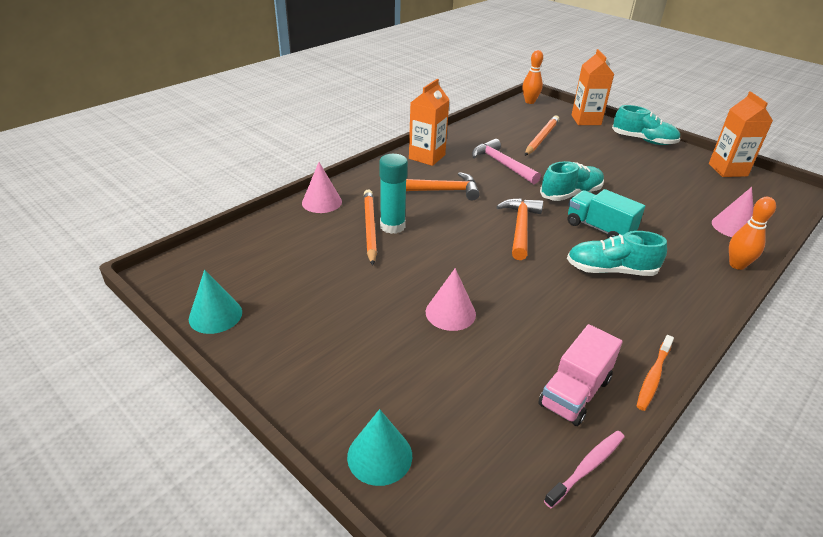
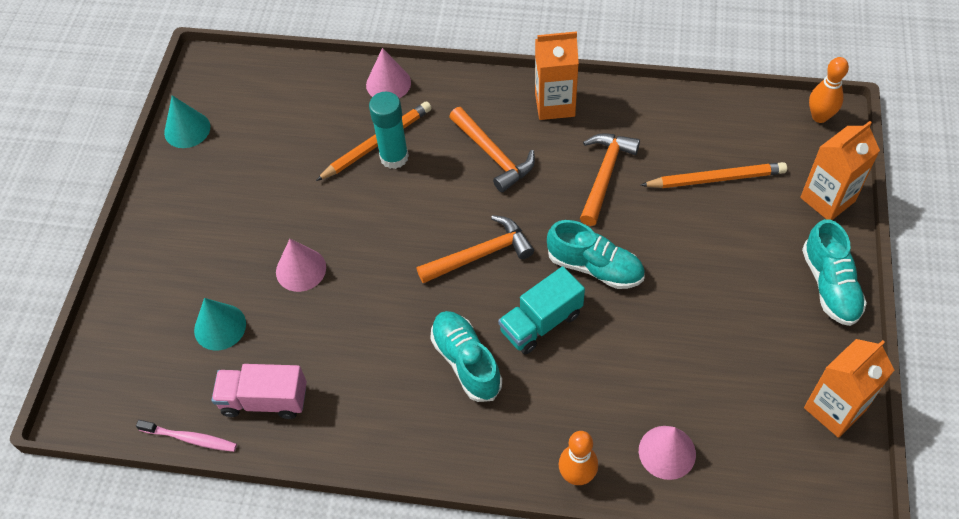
camera: 60 degrees right, 20 degrees up
(379, 456) = (123, 310): turquoise cone -> turquoise cone (220, 327)
(502, 164) = (605, 175): pink hammer -> orange hammer
(599, 229) = (541, 322): turquoise truck -> turquoise truck turned 135 degrees counterclockwise
(653, 377) = (324, 450): orange toothbrush -> none

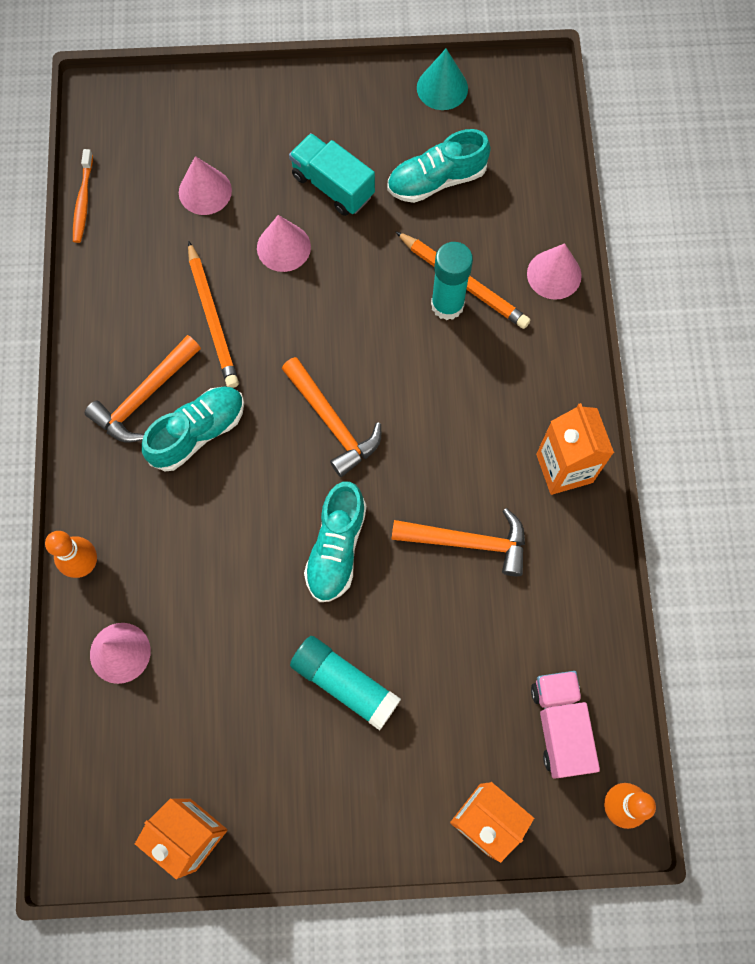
camera: 75 degrees right, 15 degrees up
(190, 438) = (83, 201): pink toothbrush -> orange toothbrush
(220, 327) = (205, 191): turquoise cone -> pink cone
(264, 400) = (130, 254): pink truck -> pink truck (560, 726)
(493, 155) = (472, 411): orange hammer -> orange hammer (144, 397)
(541, 322) = (256, 500): turquoise truck -> turquoise truck (333, 186)
(713, 277) = (345, 684): none -> turquoise glue stick
(716, 179) = (489, 676): orange pencil -> orange pencil (212, 319)
(830, 285) = (356, 825): turquoise shoe -> turquoise shoe (436, 180)

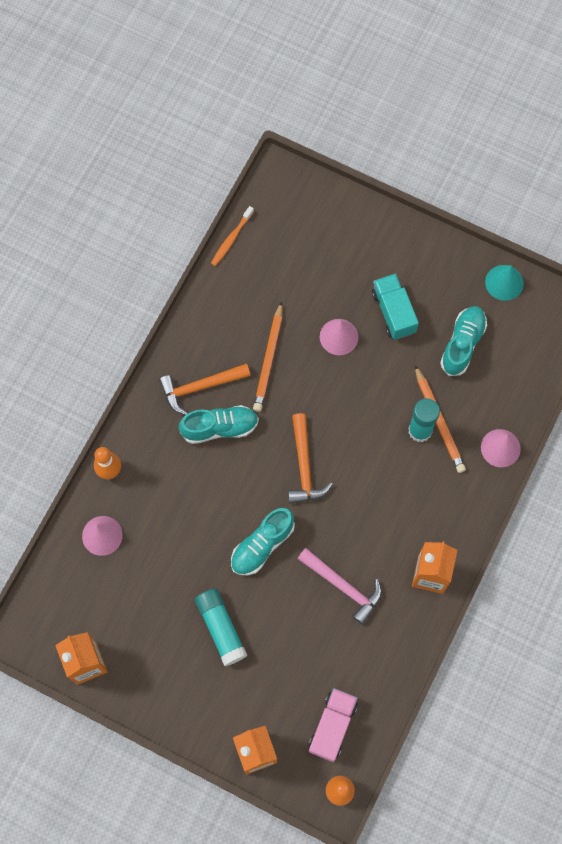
camera: 30 degrees right, 0 degrees up
(205, 191) = (310, 273): pink cone -> none
(436, 180) = (462, 344): turquoise shoe -> turquoise shoe turned 105 degrees clockwise
(468, 542) = (343, 586): orange hammer -> pink hammer

